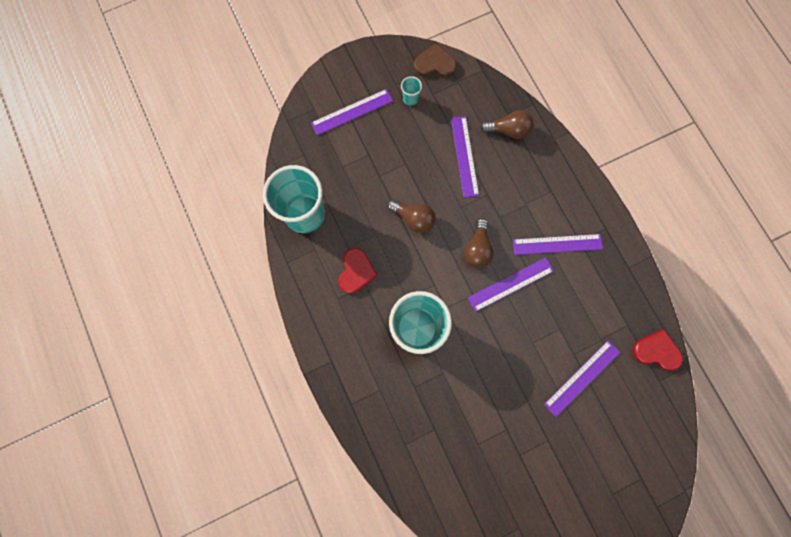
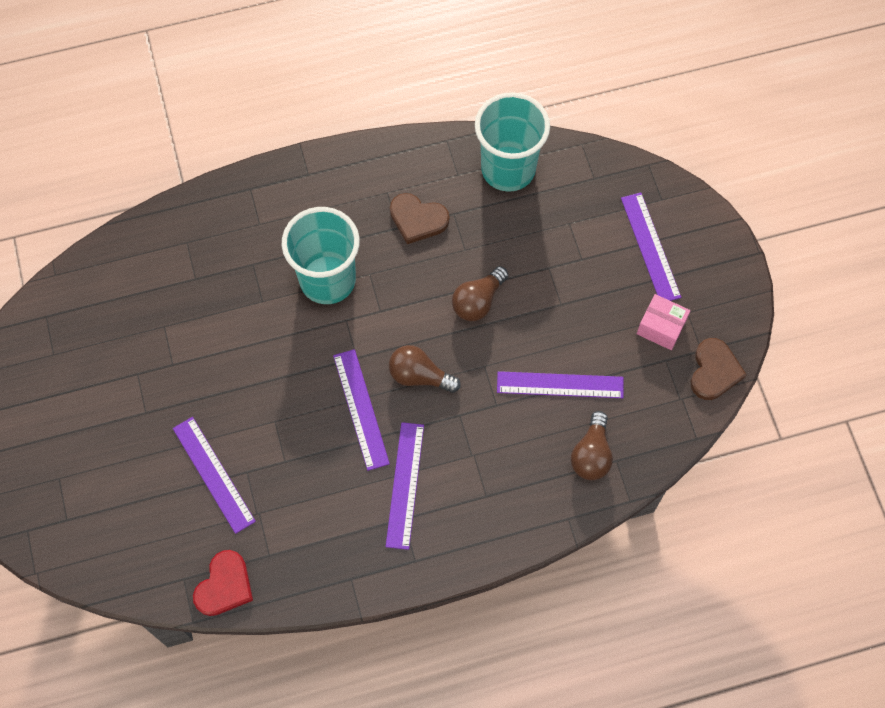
camera: 100 degrees right, 10 degrees down
(356, 271) = (417, 219): red heart -> brown heart
(410, 99) = (661, 327): turquoise cup -> pink box

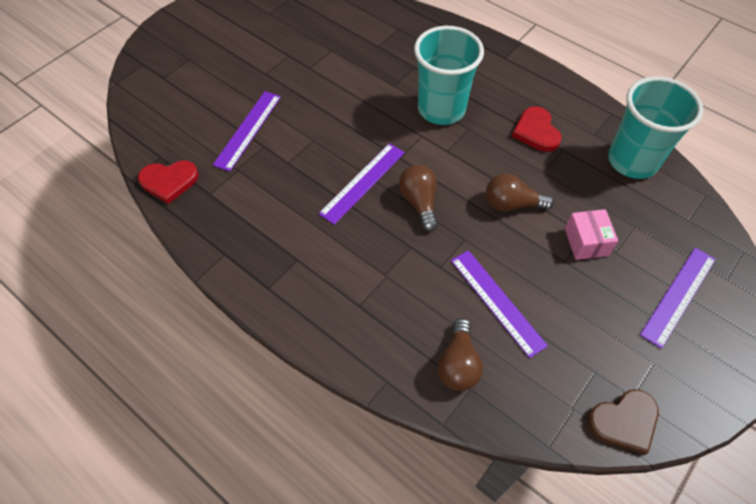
camera: 55 degrees right, 10 degrees down
(405, 485) = (325, 244): purple ruler -> none
(417, 219) = (536, 131): brown heart -> red heart
(591, 454) = (458, 364): brown light bulb -> brown light bulb turned 60 degrees counterclockwise
(661, 327) = (619, 349): pink box -> pink box (586, 242)

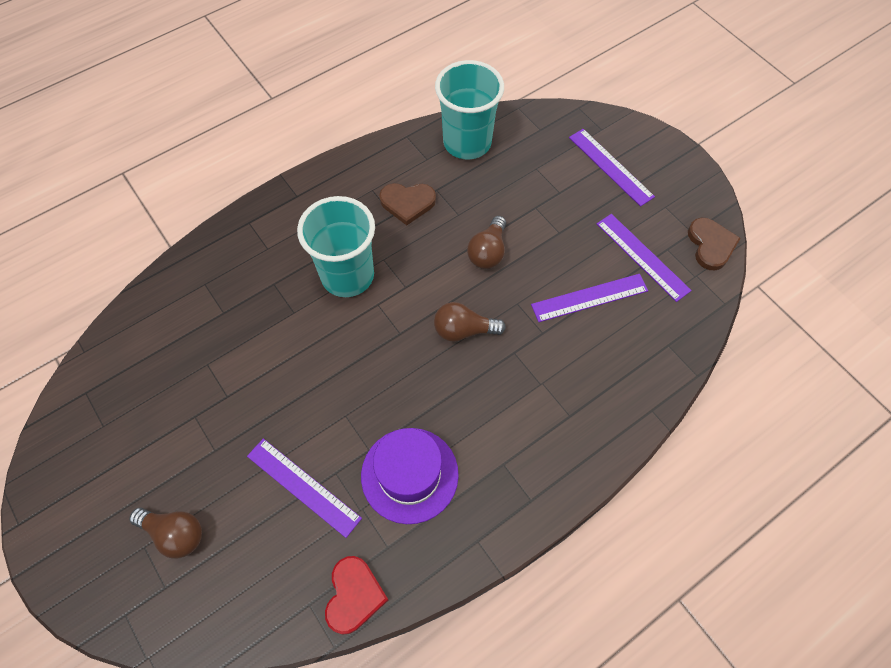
camera: 75 degrees left, 5 degrees up
(272, 194) = (409, 475): none -> purple hat
(363, 182) = (422, 377): purple ruler -> purple ruler (642, 256)
(458, 364) = (644, 347): brown light bulb -> brown light bulb (175, 534)
(536, 131) = (407, 203): red heart -> brown heart
(586, 242) = (544, 209): pink box -> none

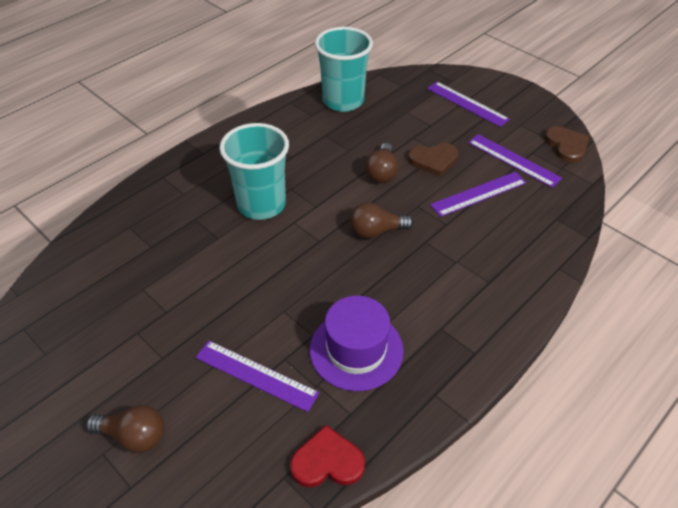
camera: 10 degrees left, 15 degrees down
(354, 595) = (327, 461): red heart -> red heart turned 90 degrees counterclockwise
(407, 203) = (302, 147): brown heart -> brown heart (433, 160)

